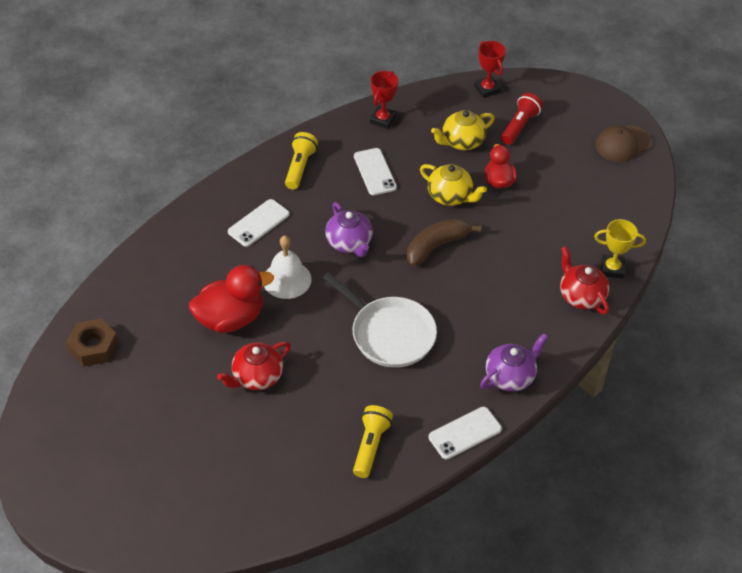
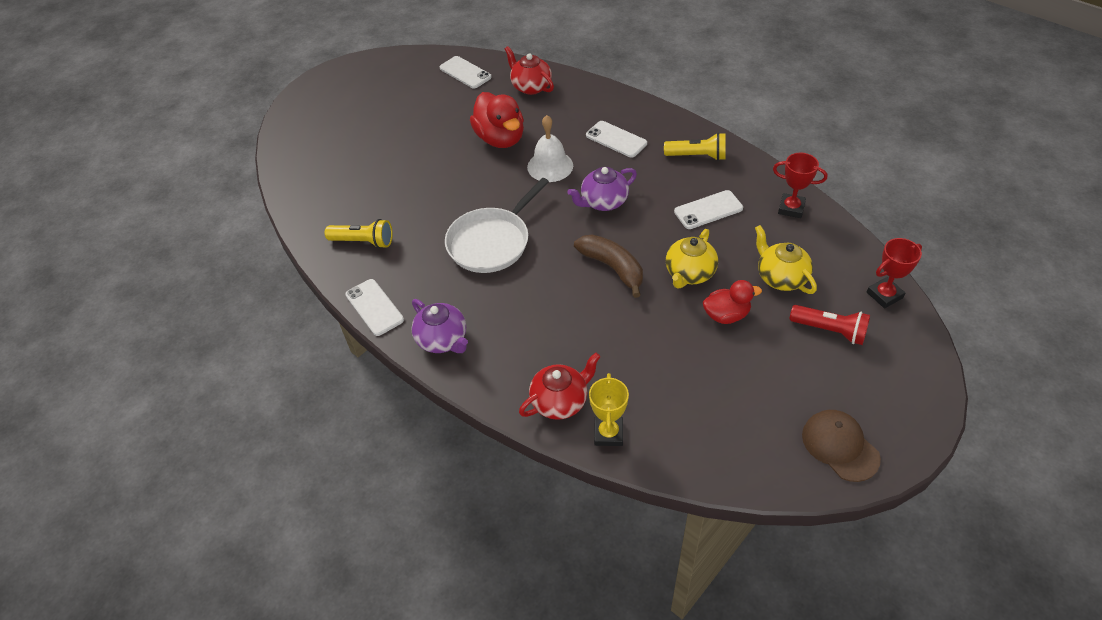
camera: 90 degrees right, 0 degrees up
(93, 347) = (465, 72): brown nut -> white phone
(256, 377) = (438, 162): red teapot -> red teapot (531, 87)

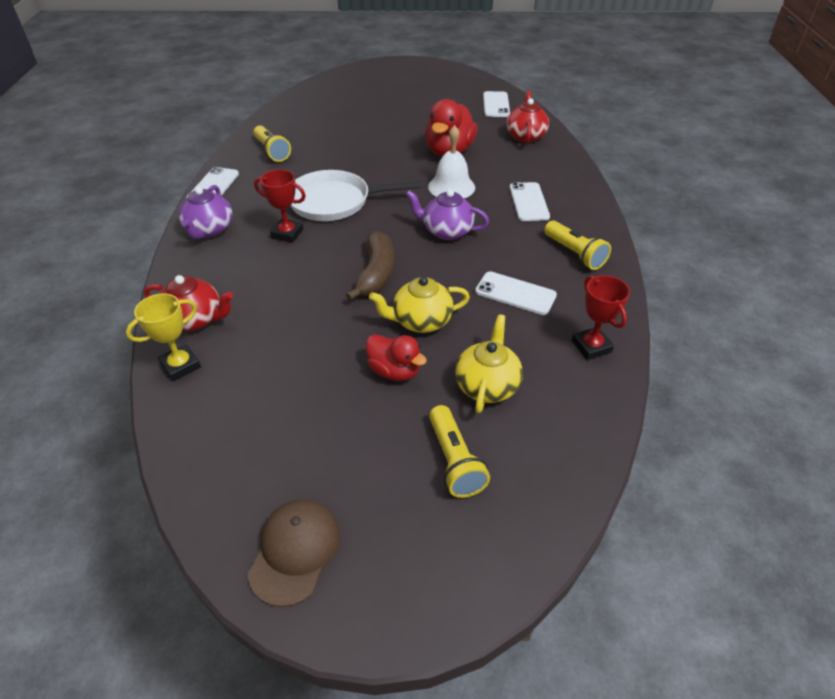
camera: 45 degrees right, 5 degrees down
(830, 330) = (454, 461): red flashlight -> yellow flashlight
(884, 295) = (558, 484): red trophy -> red trophy (287, 234)

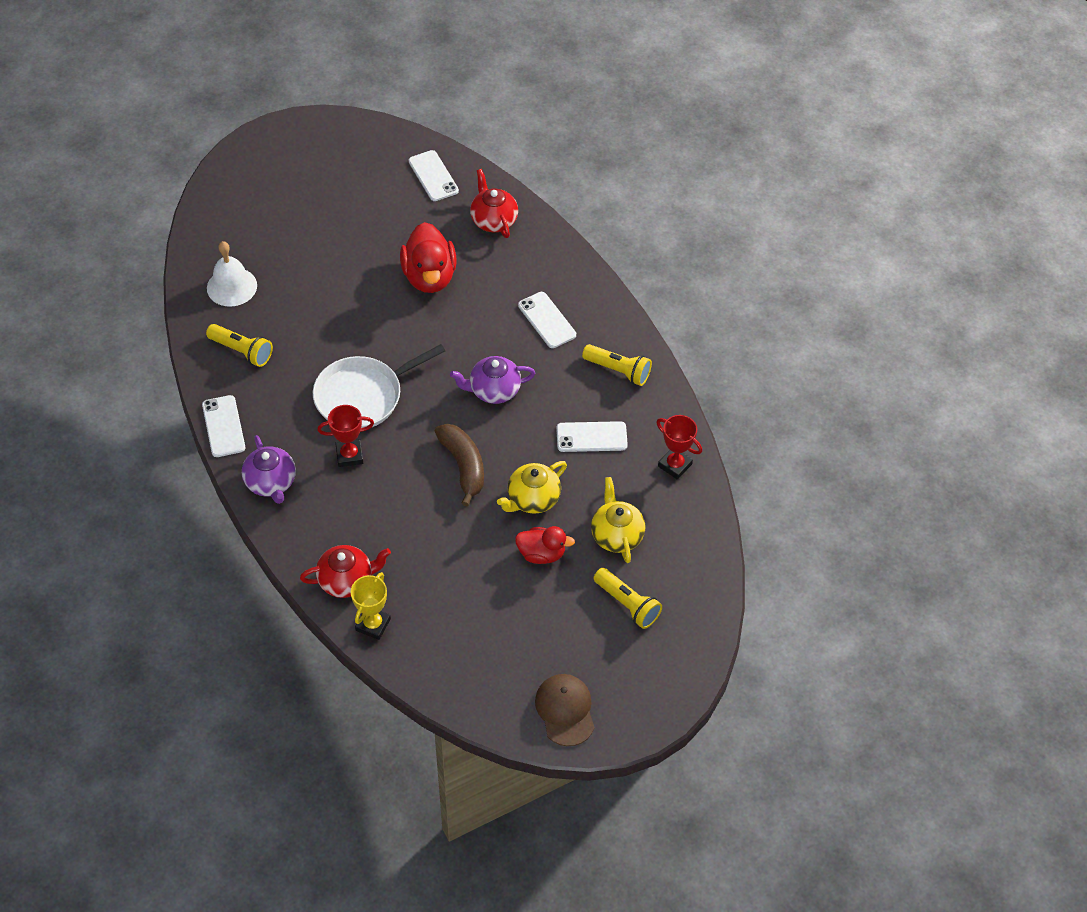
camera: 30 degrees left, 10 degrees up
(451, 187) = (463, 329): white bell -> white bell (232, 286)

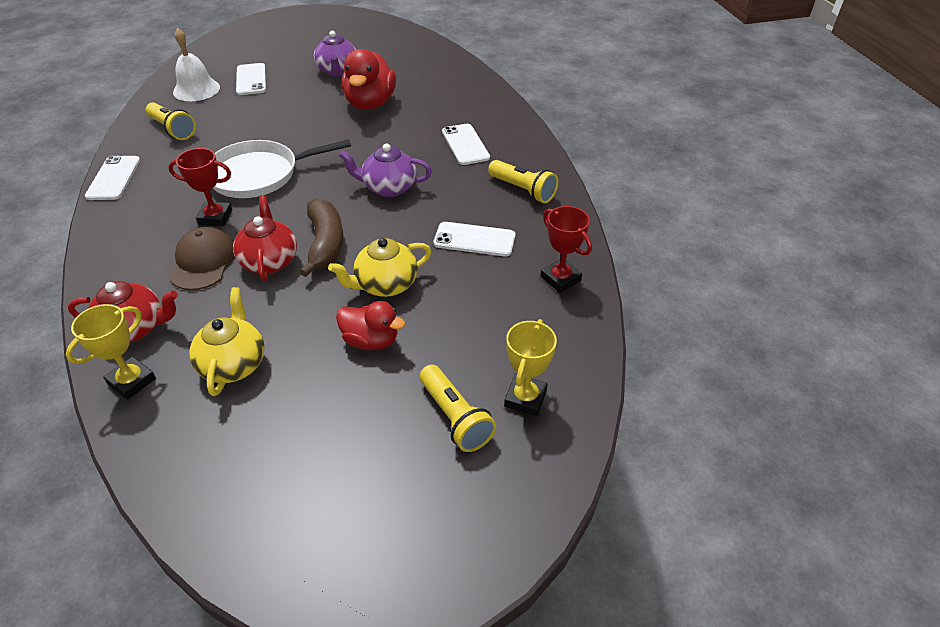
camera: 15 degrees right, 10 degrees down
(271, 483) = (123, 227): purple teapot -> purple teapot (337, 71)
(433, 176) = (407, 48): white phone -> white phone (251, 79)
(493, 220) = (445, 77): red teapot -> red teapot (270, 261)
(565, 710) = (315, 545): brown cap -> brown cap (203, 262)
(616, 535) = (469, 336): yellow teapot -> yellow teapot (234, 364)
(673, 579) = (525, 398): none -> yellow trophy

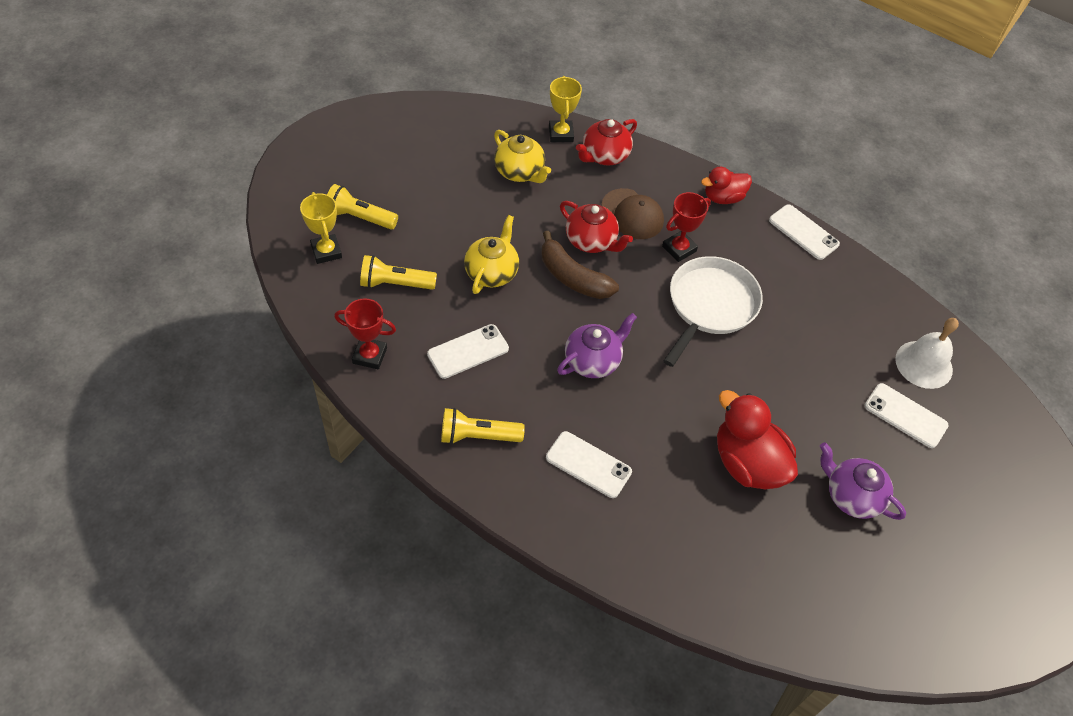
camera: 135 degrees right, 10 degrees up
(172, 130) = (852, 303): yellow flashlight -> yellow flashlight (395, 283)
(371, 341) = (457, 230): red duck -> red duck (723, 198)

